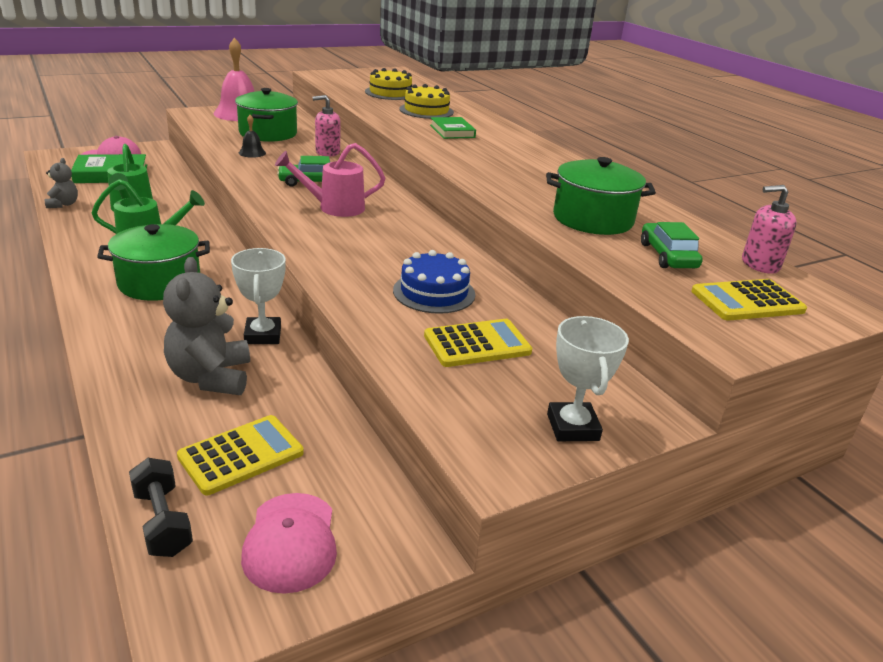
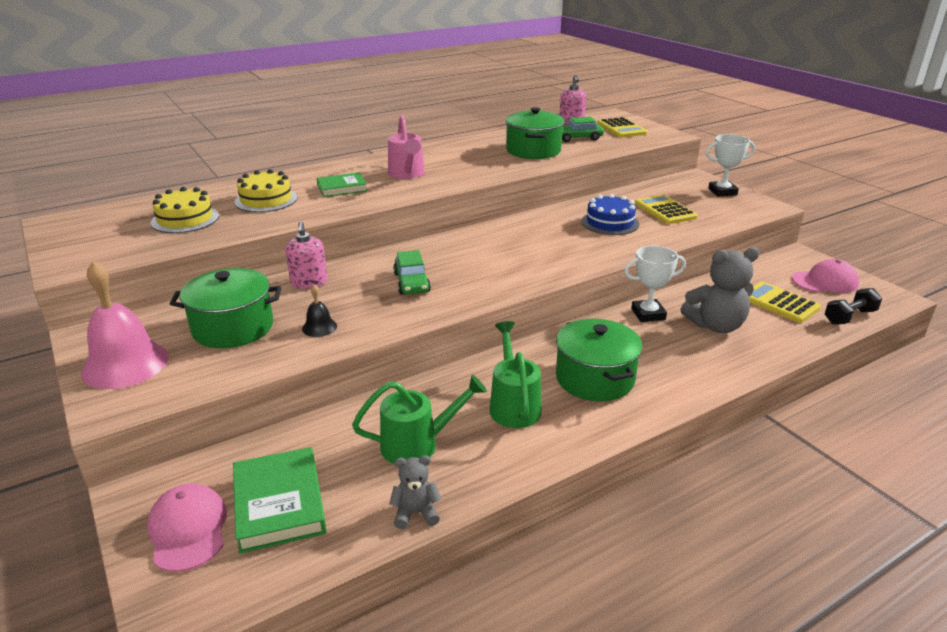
camera: 90 degrees left, 0 degrees up
(334, 208) = (476, 265): pink watering can -> pink watering can (407, 174)

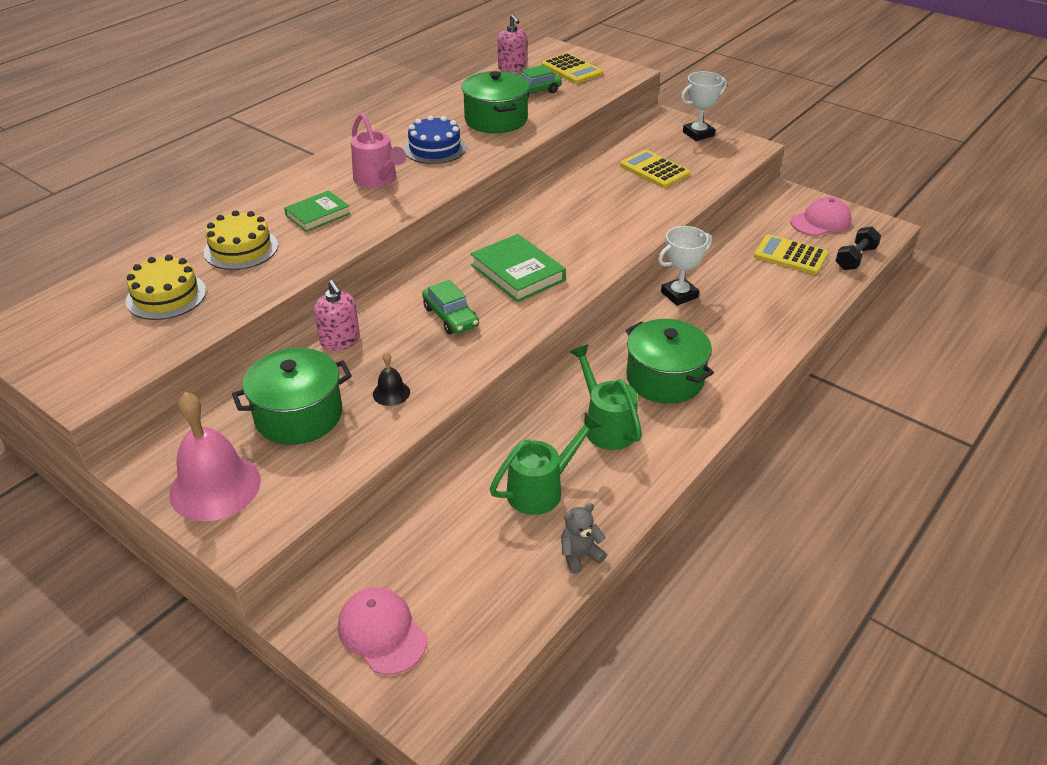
camera: 20 degrees left, 10 degrees up
(279, 504) = (450, 583): green book -> green book (517, 273)
(610, 222) = (608, 197): blue cake -> blue cake (435, 148)
(715, 326) = (745, 294): grey teddy bear -> none

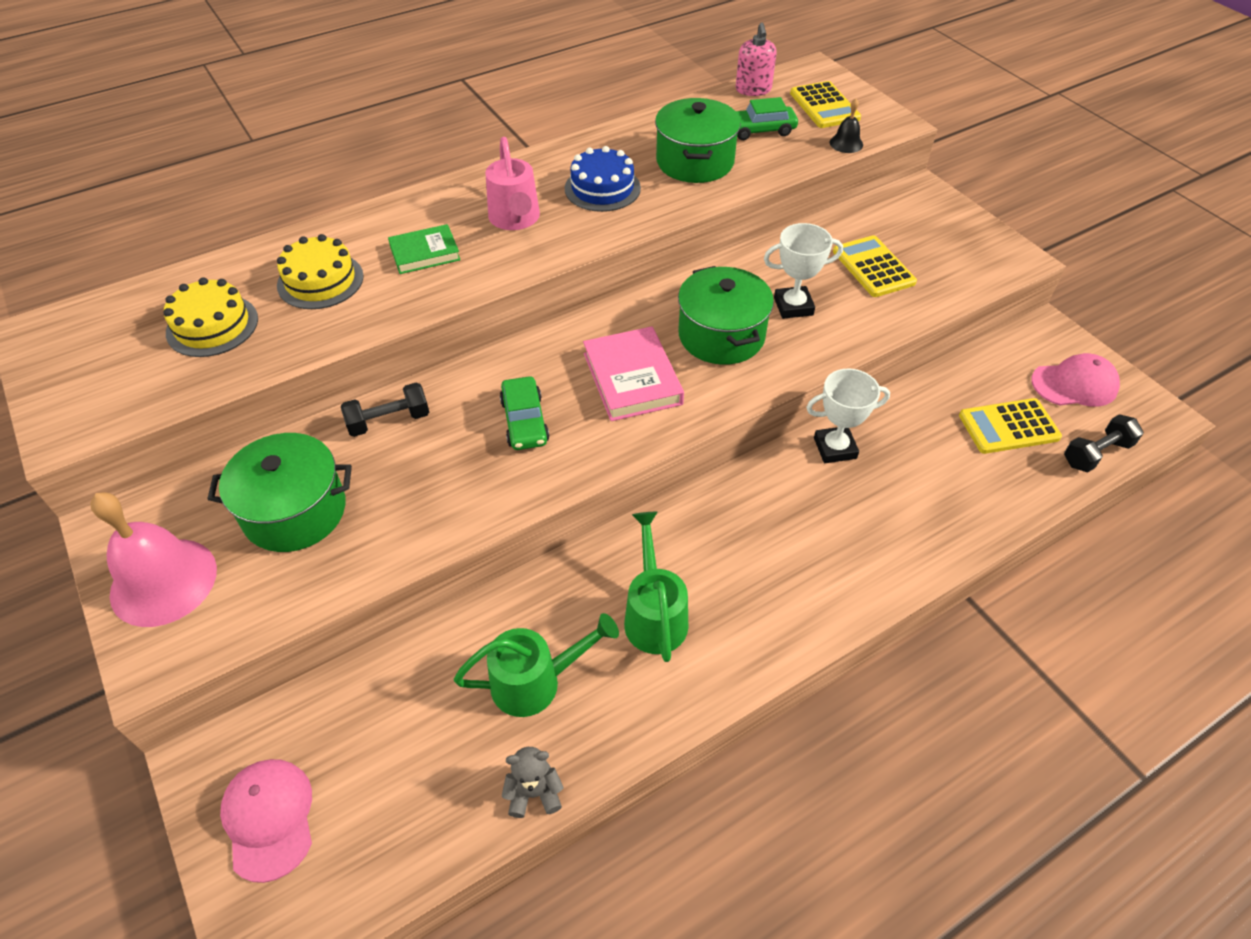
camera: 20 degrees right, 10 degrees up
(340, 340) = (389, 421): pink soap dispenser -> black dumbbell
(391, 393) = (406, 510): black bell -> black bell (846, 143)
(517, 273) = (632, 379): green book -> pink book
(664, 379) = (758, 567): green pot -> green pot (721, 335)
(698, 134) = (957, 225): white trophy -> white trophy (793, 306)
(790, 255) = (1008, 427): yellow calculator -> yellow calculator turned 60 degrees counterclockwise

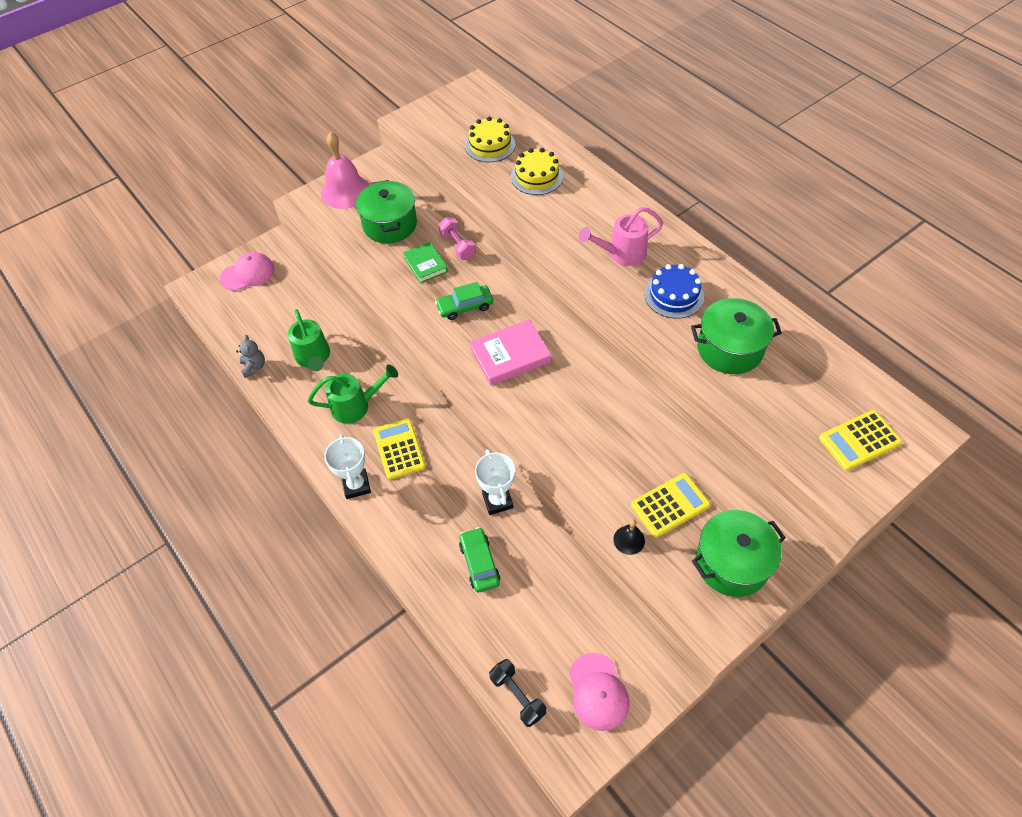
camera: 85 degrees right, 5 degrees up
(389, 421) = (457, 246): black dumbbell -> pink dumbbell
(425, 253) = (574, 216): green book -> green book (425, 264)
(721, 335) = (563, 403): green pot -> green pot (732, 563)
(753, 89) = (865, 383): pink soap dispenser -> none
(759, 130) = (795, 391): green car -> green car (479, 563)
(793, 306) = (605, 447): white trophy -> white trophy (356, 485)
(846, 143) = (799, 458): black bell -> black bell (629, 540)
(1008, 427) = (537, 628): yellow calculator -> yellow calculator (399, 449)

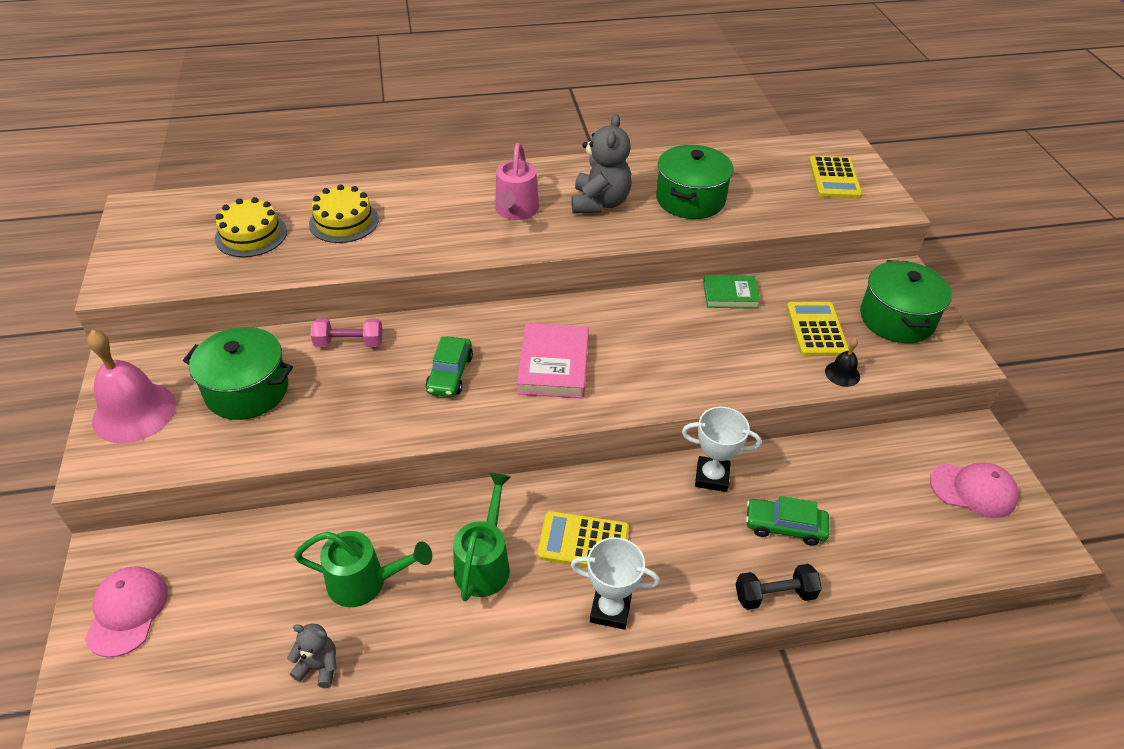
camera: 65 degrees left, 10 degrees down
(425, 264) = (350, 383): green book -> green book (730, 295)
(517, 696) = (960, 559): black dumbbell -> black dumbbell (774, 595)
(674, 295) = (599, 203): blue cake -> grey teddy bear

